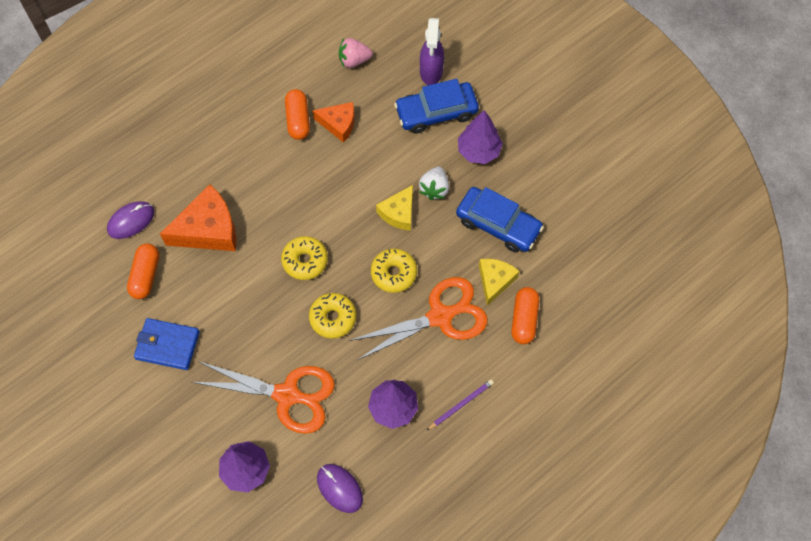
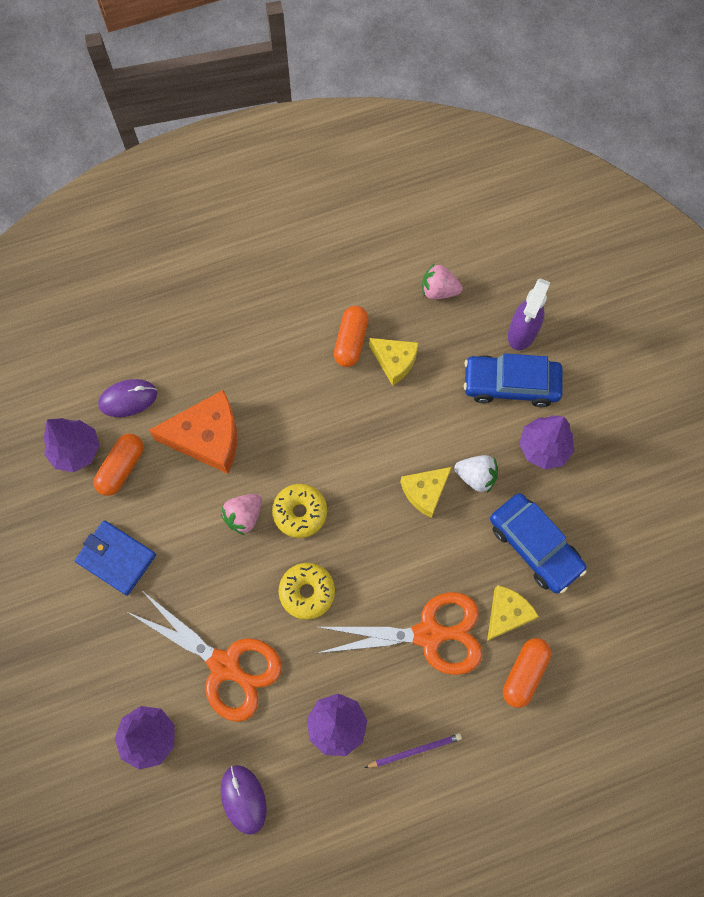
camera: 20 degrees right, 5 degrees up
(102, 275) = (76, 451): none -> purple tree
(260, 278) = (244, 516): none -> pink strawberry
(338, 124) = (394, 361): orange cheese -> yellow cheese
(393, 273) = (394, 563): yellow donut -> none
(434, 189) = (476, 477): white strawberry -> white strawberry turned 105 degrees counterclockwise

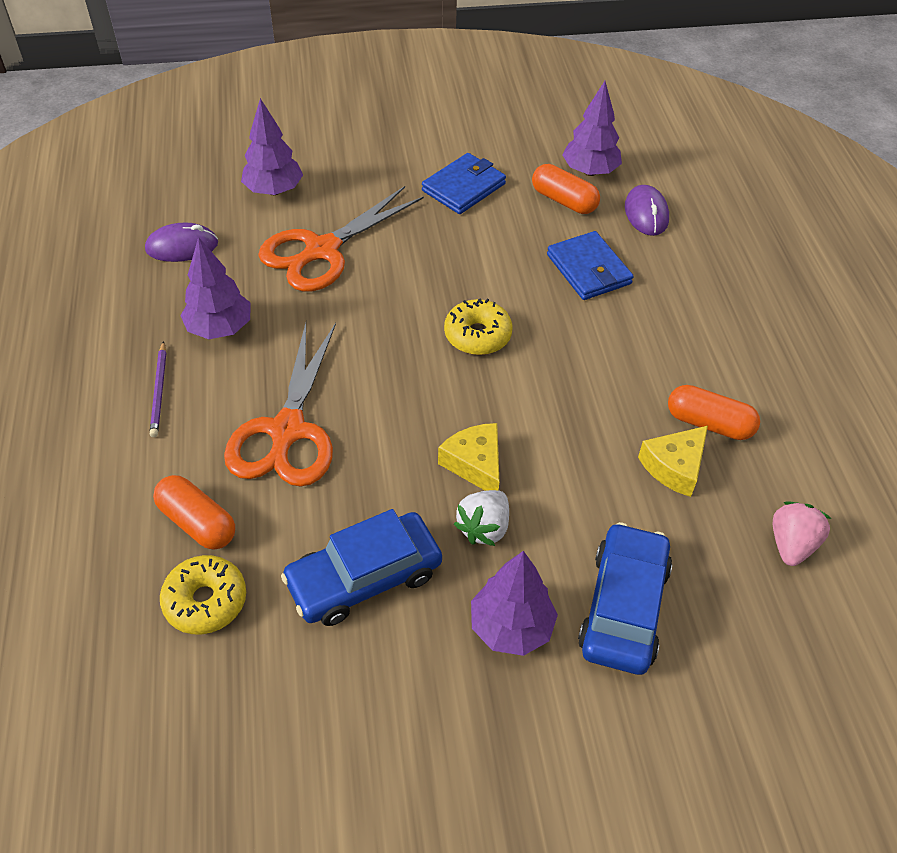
camera: 100 degrees right, 20 degrees down
(207, 438) = (588, 269): orange cheese -> blue wallet
(244, 516) = (485, 287): pink strawberry -> none
(307, 592) = (379, 327): yellow donut -> yellow donut (205, 601)
(506, 614) = (281, 520): yellow cheese -> none
(522, 333) = (712, 645): purple spray bottle -> none

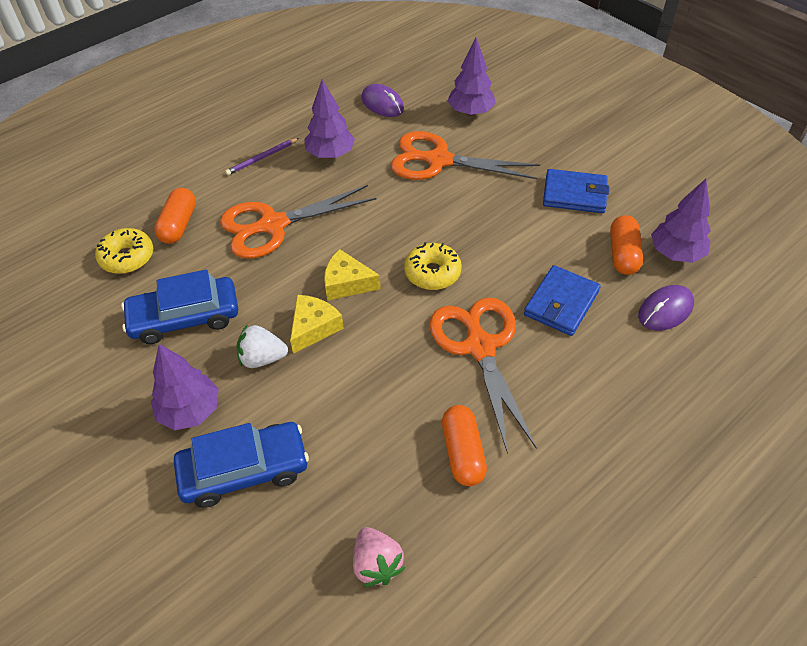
camera: 60 degrees right, 0 degrees up
(364, 577) = (185, 318): blue car -> blue car turned 45 degrees counterclockwise
(598, 349) = (480, 347): none -> orange scissors
(674, 467) = (399, 447): yellow cheese -> yellow cheese (347, 283)
(791, 544) = (376, 564): pink strawberry -> pink strawberry turned 75 degrees clockwise

